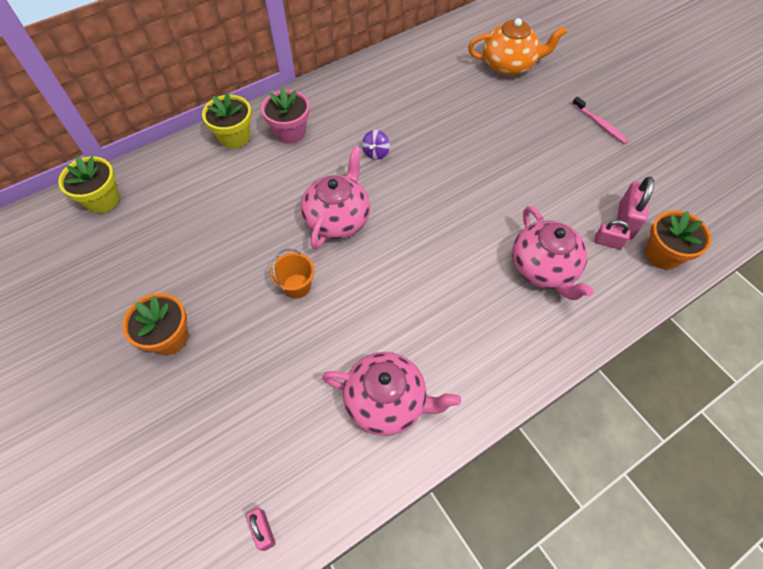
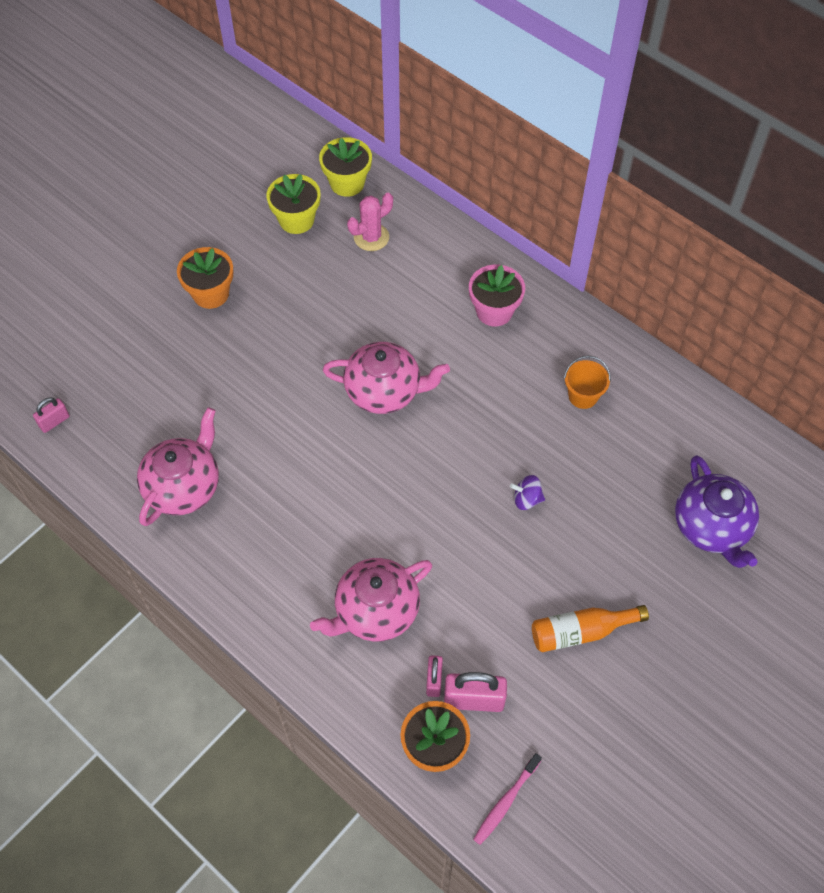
camera: 75 degrees right, 0 degrees up
(174, 195) = (371, 237): none -> pink cactus
(234, 137) = (468, 262): yellow flower pot -> yellow flower pot (296, 220)
(296, 286) = (290, 377): orange bucket -> orange bucket (583, 396)
(376, 153) = (492, 404): purple spinning top -> purple spinning top (526, 499)
(386, 401) = (184, 487): pink teapot -> pink teapot turned 150 degrees counterclockwise
(509, 65) = (711, 527): orange teapot -> purple teapot
(577, 148) = (580, 632): none -> orange bottle
(600, 124) = (638, 658): pink toothbrush -> pink toothbrush (506, 802)

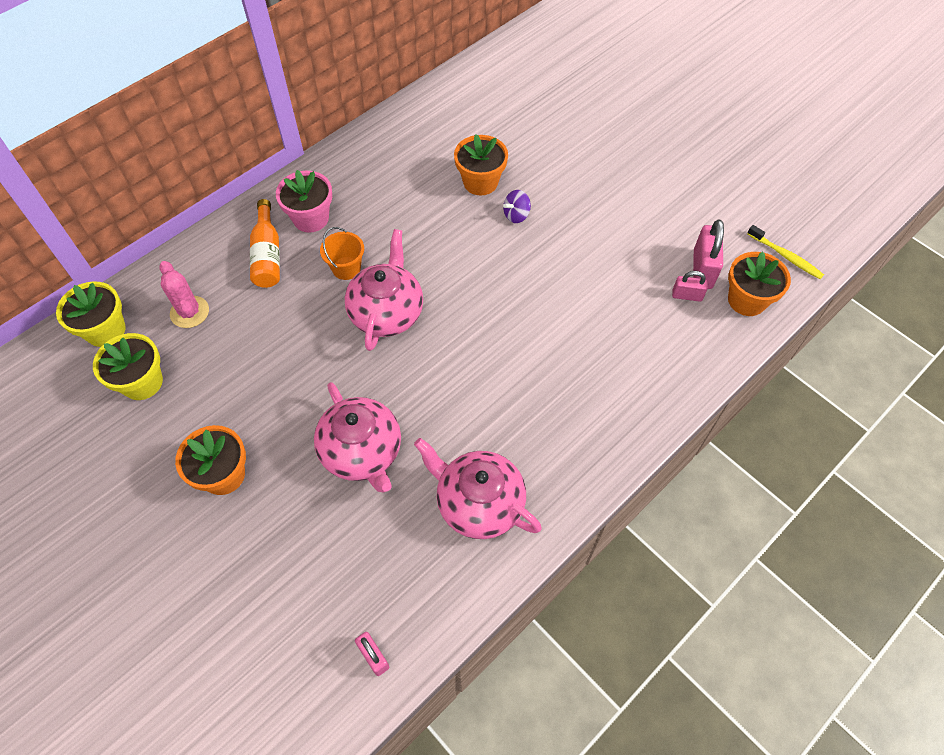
camera: 85 degrees left, 0 degrees up
(375, 611) = (623, 334): pink teapot -> pink teapot (362, 452)
(506, 802) = (785, 256): pink toothbrush -> yellow toothbrush
(526, 499) = (516, 215): purple spinning top -> purple spinning top turned 45 degrees clockwise
(570, 460) = (480, 182): none -> orange flower pot
(580, 632) = (640, 194): orange bottle -> orange bottle (267, 255)
(583, 396) = (416, 166): orange bucket -> orange bucket (346, 268)
(711, 527) = (549, 104): purple teapot -> none

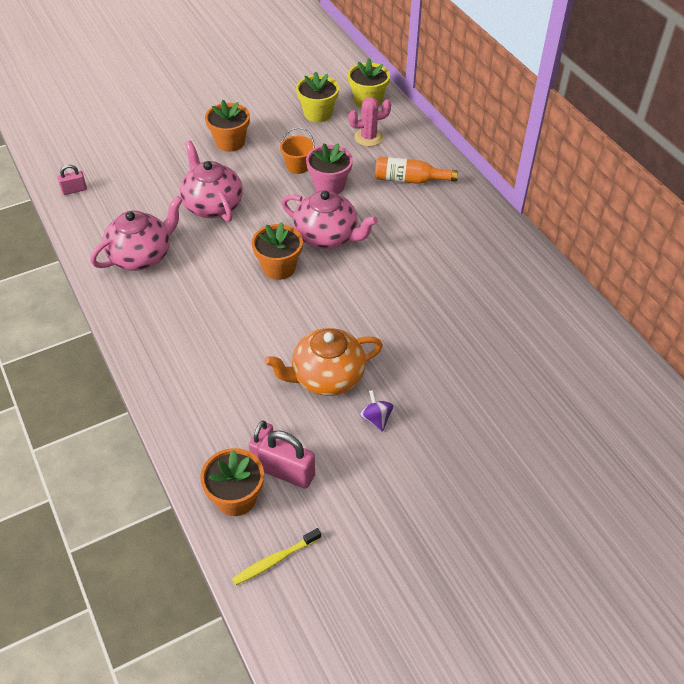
camera: 105 degrees right, 10 degrees down
(311, 218) = (441, 208): pink flower pot -> pink flower pot (329, 185)
(346, 268) = (381, 221): orange bucket -> orange bucket (298, 166)
(362, 452) = (212, 205): pink teapot -> pink teapot turned 75 degrees clockwise
(480, 182) = (454, 325): orange flower pot -> orange flower pot (279, 267)
(516, 215) = (405, 341): purple spinning top -> purple spinning top (376, 418)
(585, 266) = (327, 377): none -> orange teapot

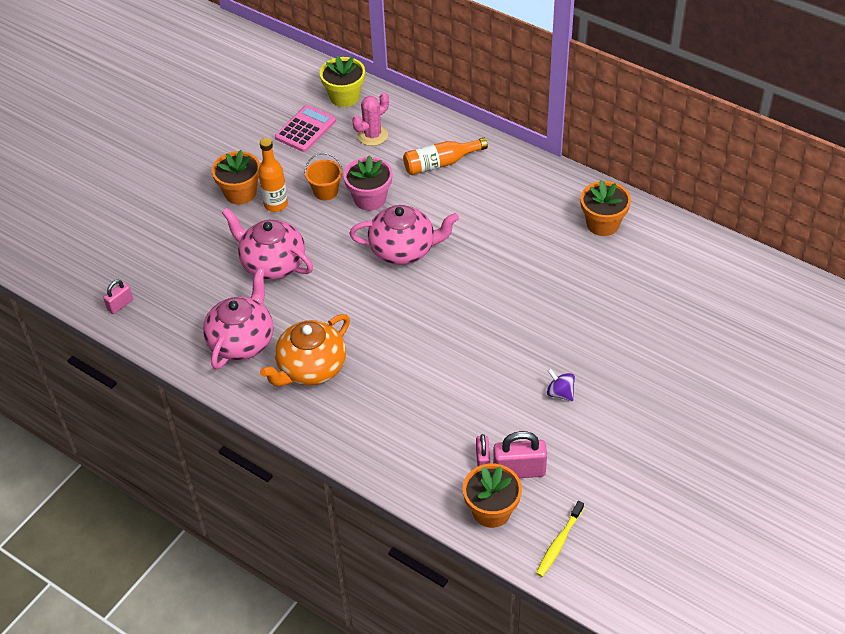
camera: 25 degrees left, 0 degrees up
(250, 161) = (276, 204): none -> orange bottle
(279, 267) = (380, 297): orange flower pot -> orange flower pot (602, 224)
(318, 113) = (305, 129): yellow flower pot -> pink calculator
(327, 377) = (494, 377): orange teapot -> orange teapot (311, 368)

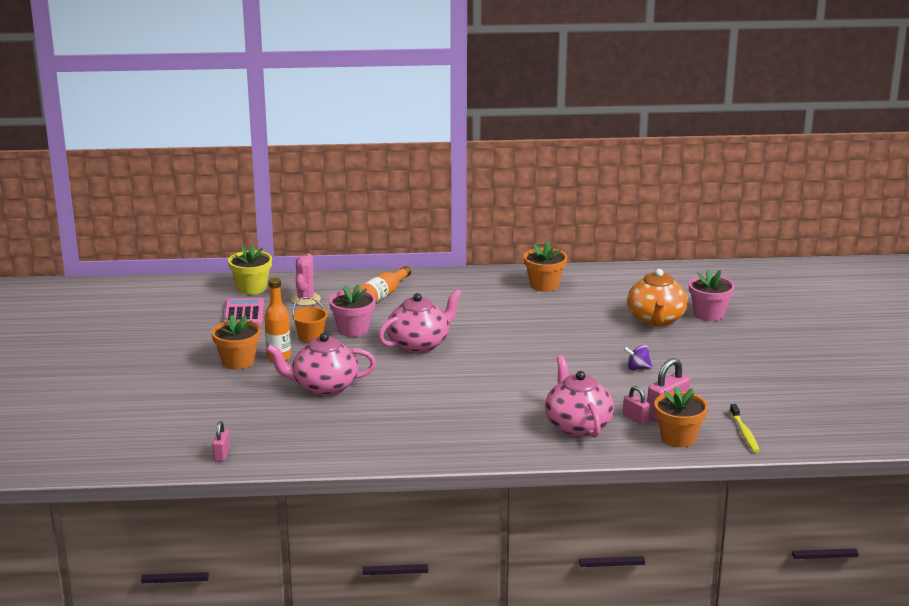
camera: 40 degrees left, 25 degrees down
(242, 341) = (361, 433): pink teapot -> pink teapot (577, 426)
(311, 368) = (439, 425): orange teapot -> orange teapot (656, 320)
(718, 354) = (709, 314): none -> pink flower pot

